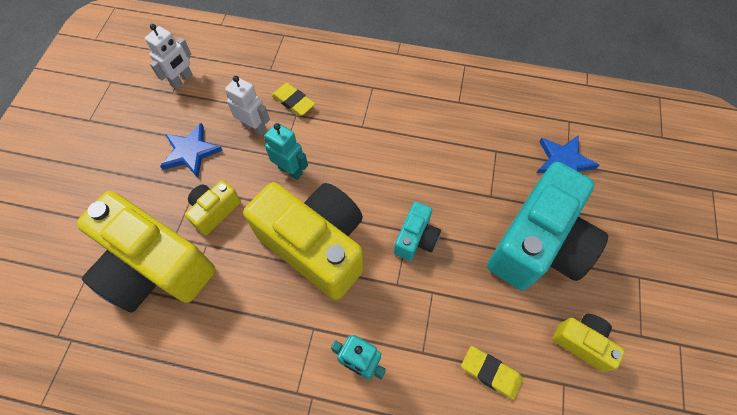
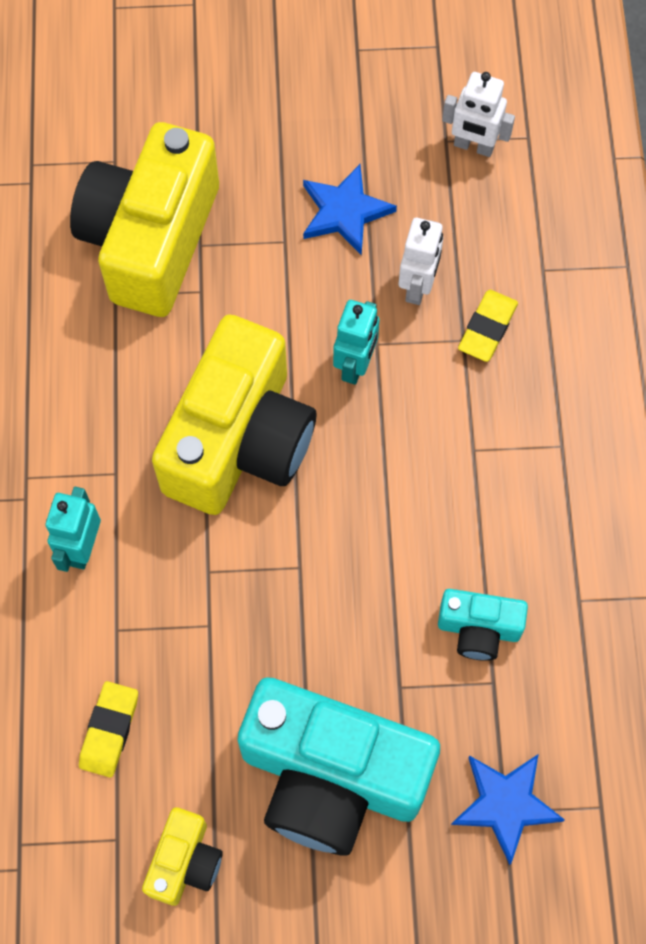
camera: 75 degrees right, 5 degrees up
(215, 211) = (256, 282): yellow camera -> none
(416, 238) = (290, 582): turquoise camera -> turquoise camera (478, 629)

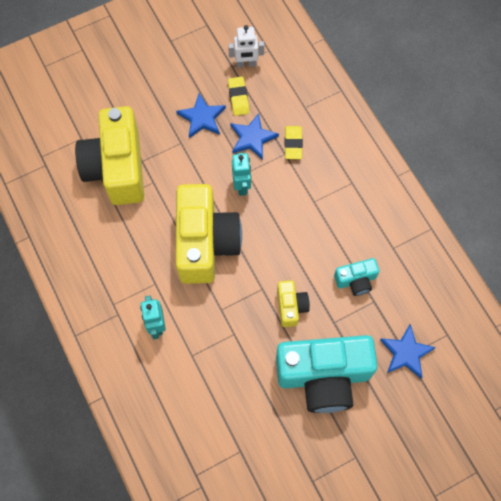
camera: 25 degrees left, 0 degrees up
(109, 730) = (211, 403): yellow eraser -> yellow eraser (238, 98)
(185, 862) = (276, 446): yellow camera -> yellow camera (291, 306)
(418, 286) = (252, 138): white robot -> blue star

